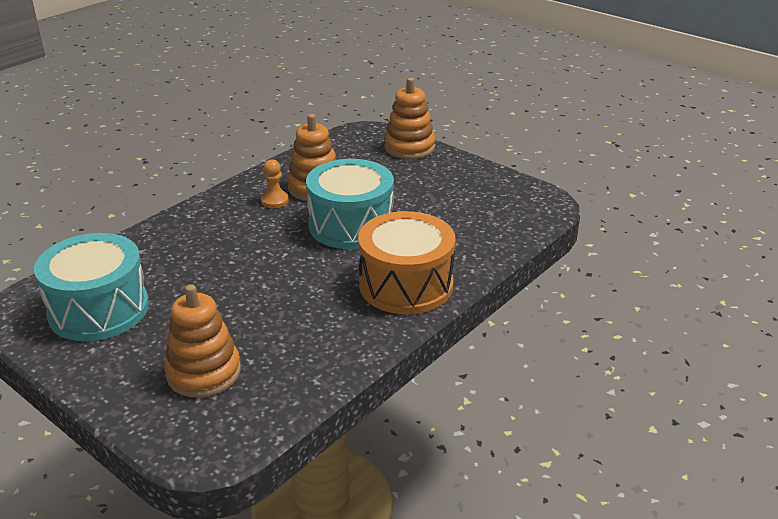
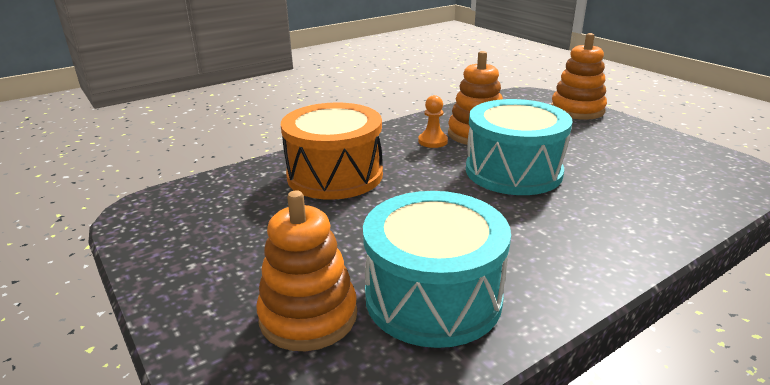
camera: 15 degrees right, 5 degrees down
(99, 309) = (219, 222): turquoise drum -> turquoise drum (433, 297)
(406, 285) = (582, 243): orange drum -> orange drum (335, 175)

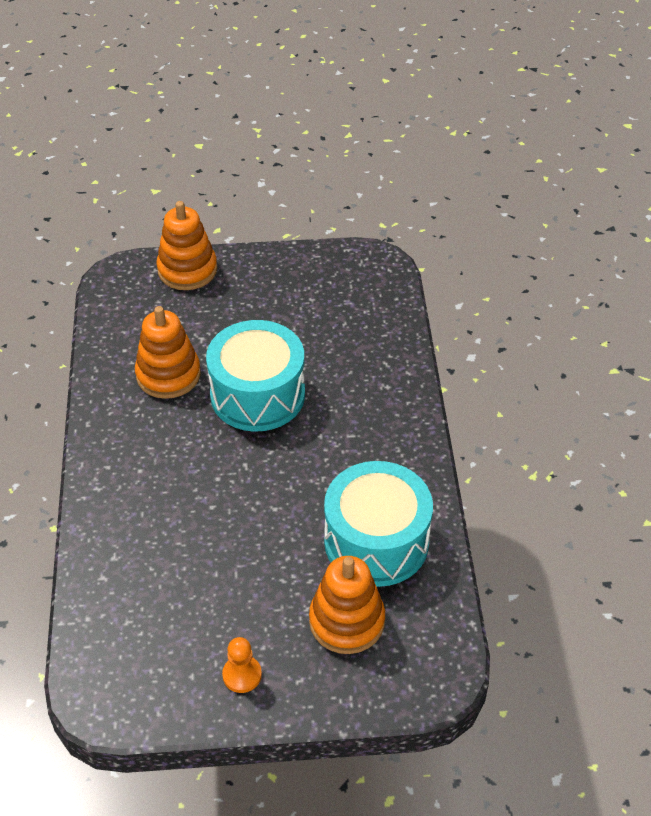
camera: 60 degrees left, 20 degrees up
(335, 175) = (157, 522): orange drum -> none
(432, 141) = (153, 415): orange pawn -> orange pawn (242, 675)

